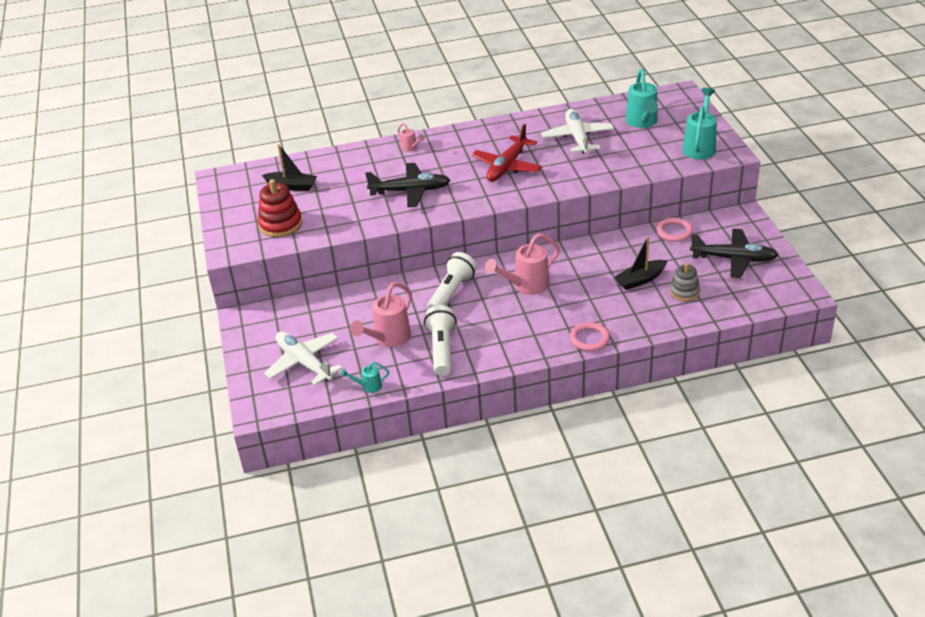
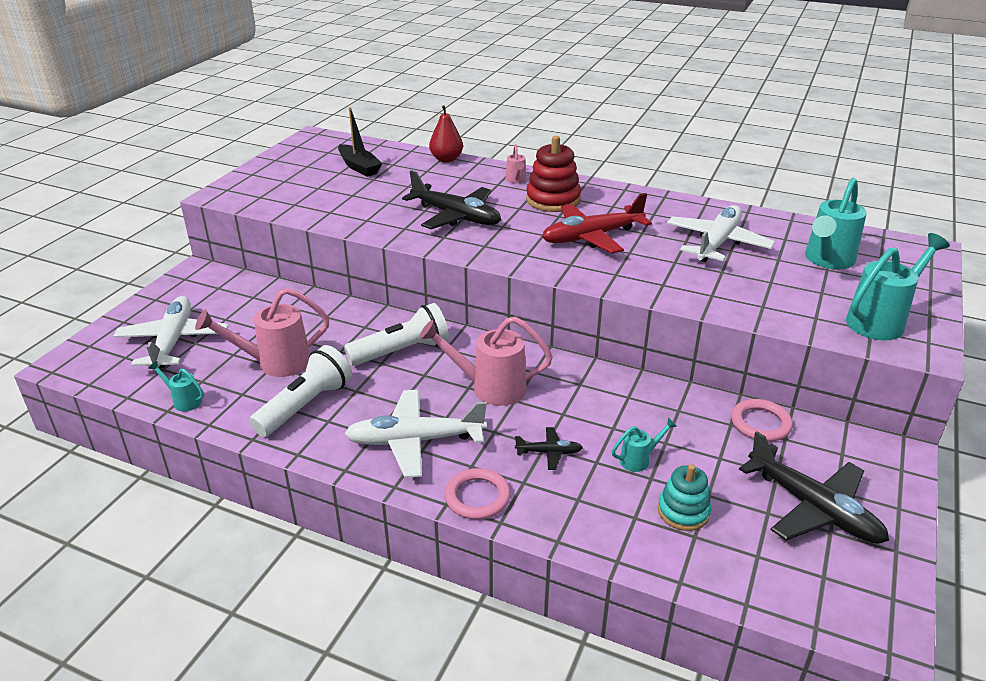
camera: 35 degrees right, 5 degrees down
(280, 224) = (297, 192): red stacking toy -> red stacking toy (553, 200)
(342, 153) = (446, 159): none -> red pear
(525, 332) = (415, 441): none -> white plane
(596, 300) = (549, 452): none -> black plane
(640, 280) = (639, 459): black boat -> turquoise watering can
(684, 292) = (683, 511): grey stacking toy -> turquoise stacking toy

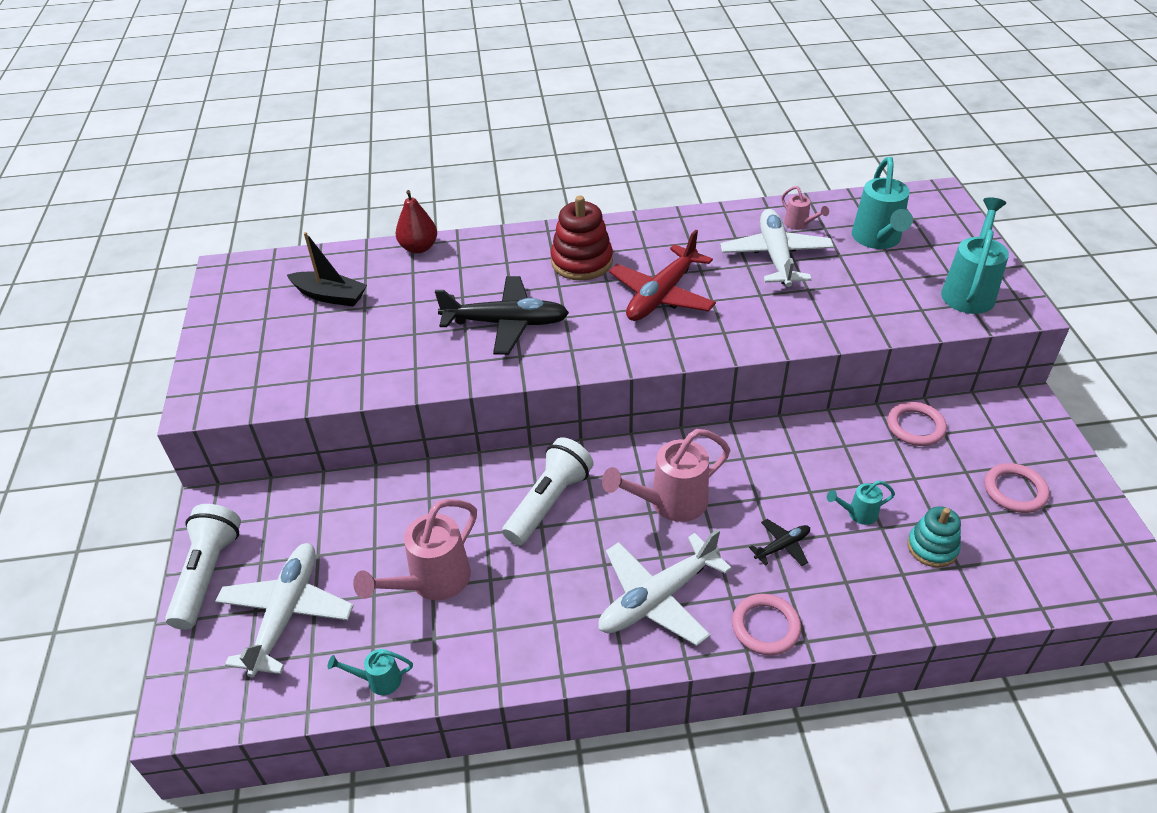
camera: 30 degrees left, 10 degrees up
(173, 341) = (286, 614): white plane -> white plane turned 45 degrees clockwise
(305, 405) = (514, 616): white flashlight -> white flashlight (207, 574)
(516, 180) = (520, 249): pink watering can -> pink watering can (799, 225)
(639, 459) = (858, 514): turquoise watering can -> turquoise watering can turned 135 degrees counterclockwise
(813, 508) = (1015, 491): black plane -> pink ring

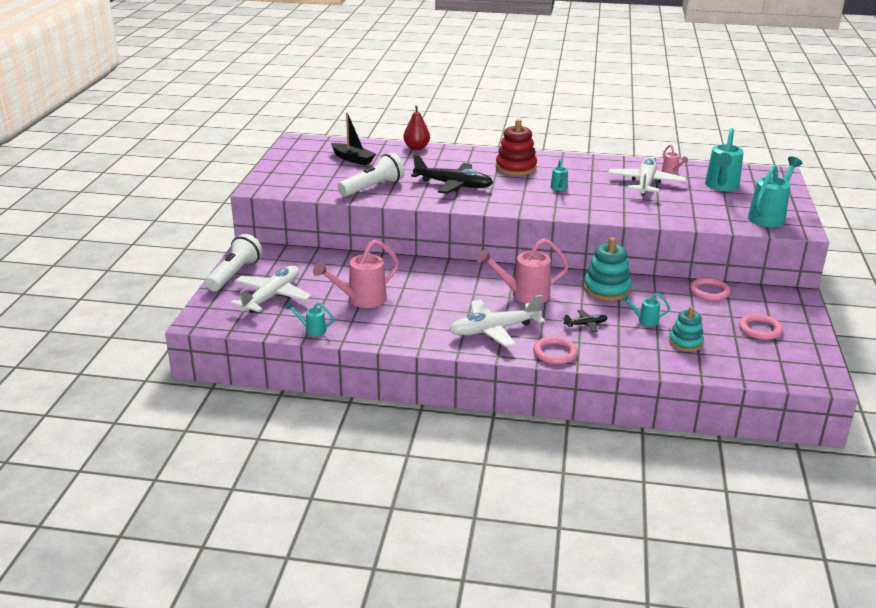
camera: 15 degrees right, 15 degrees down
(548, 502) = (448, 282): white flashlight -> white flashlight (373, 188)
(662, 295) = (559, 188): red plane -> turquoise watering can
(779, 458) = (607, 289): none -> turquoise stacking toy

